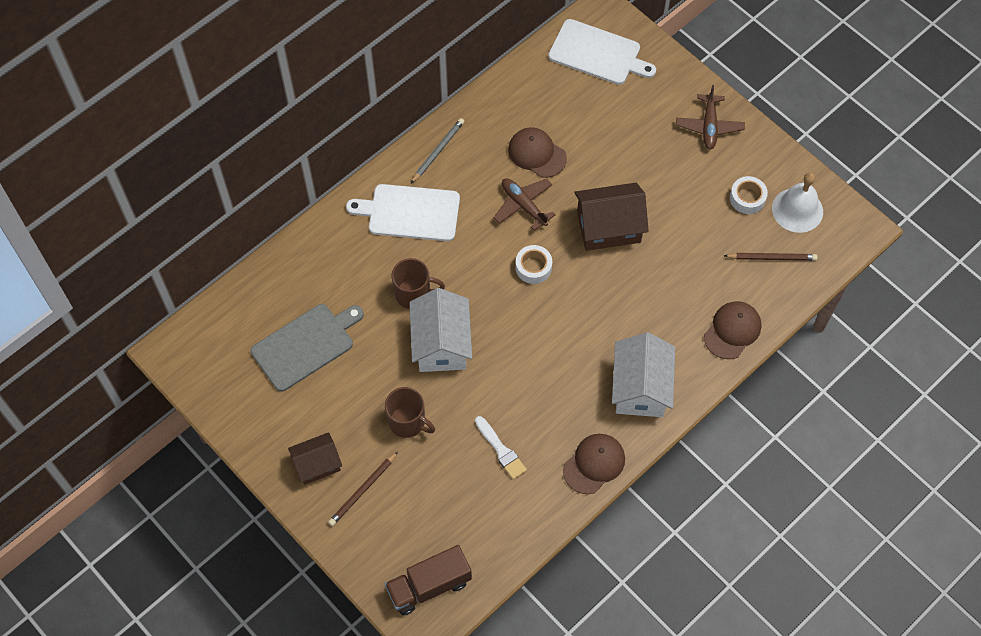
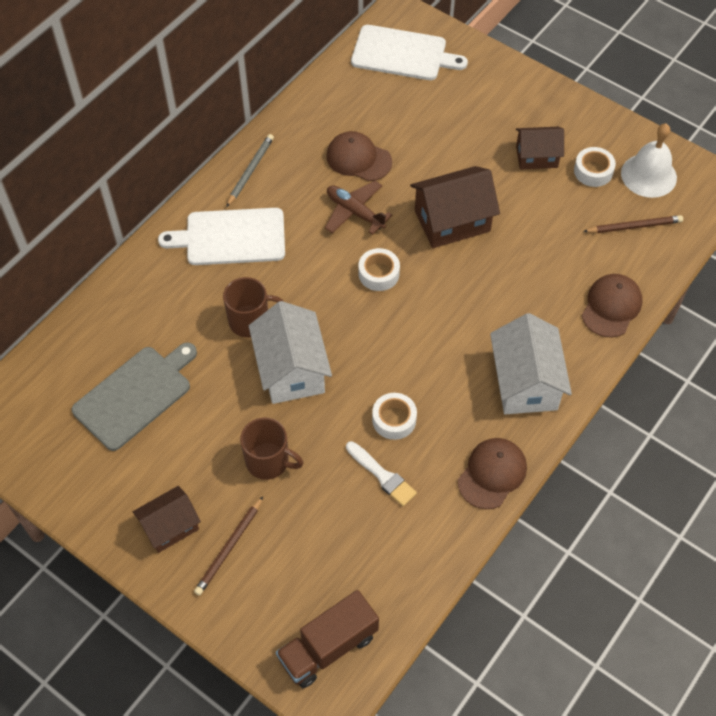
camera: 10 degrees left, 5 degrees down
(520, 402) = (394, 419): none -> white tape
(699, 176) = (536, 157): none -> brown house
(709, 126) = (535, 107): brown plane -> none

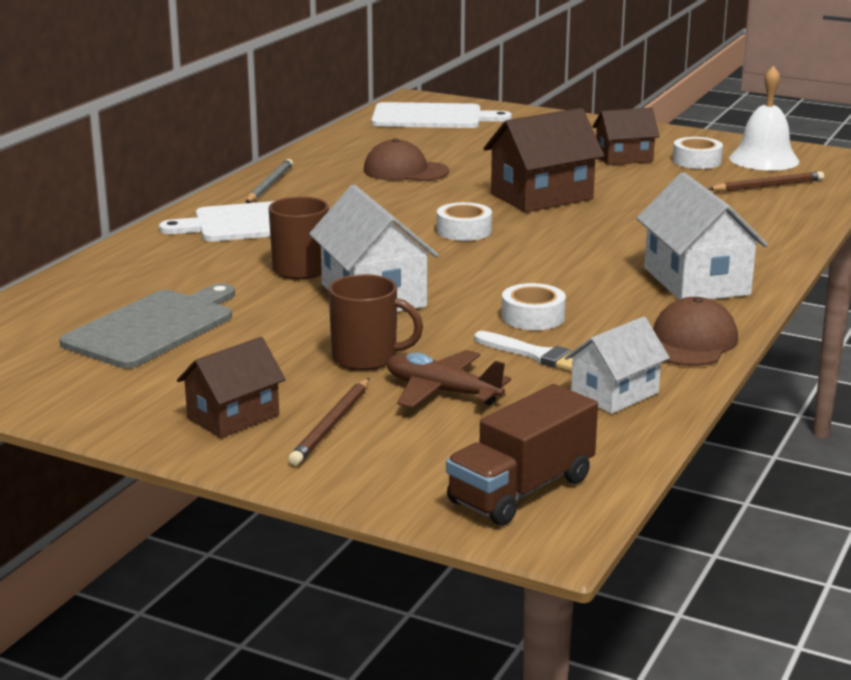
camera: 10 degrees left, 35 degrees down
(355, 212) = (415, 199): brown plane -> brown plane (442, 392)
(419, 537) = (614, 394): none -> white house
(611, 307) = (774, 230): brown cap -> none

